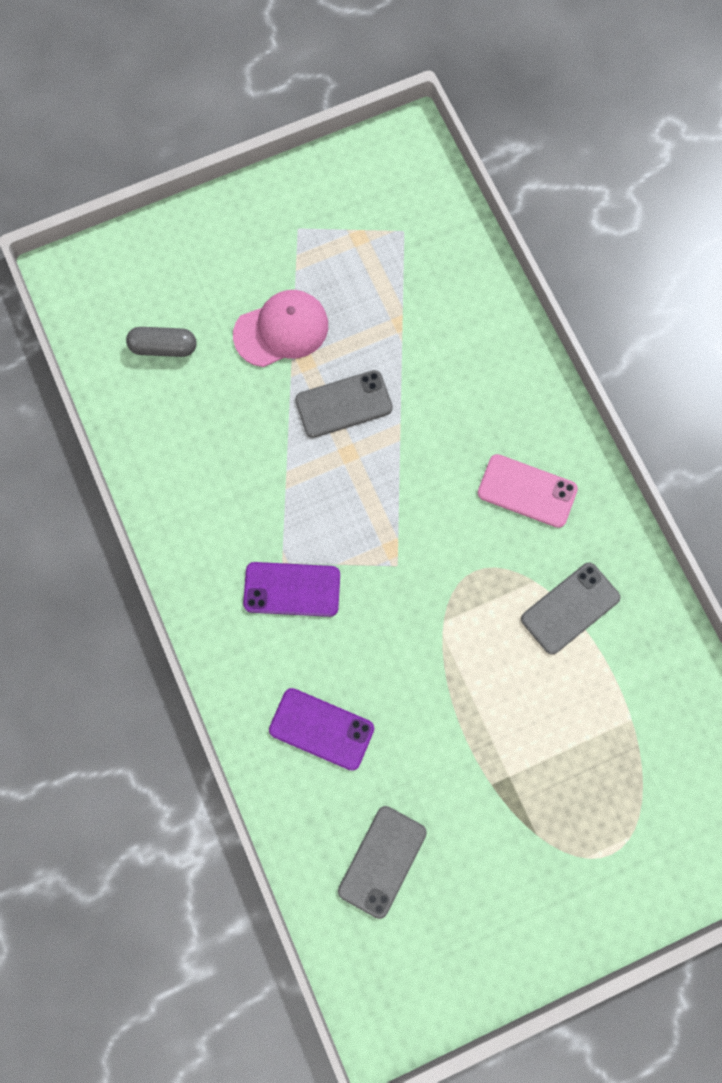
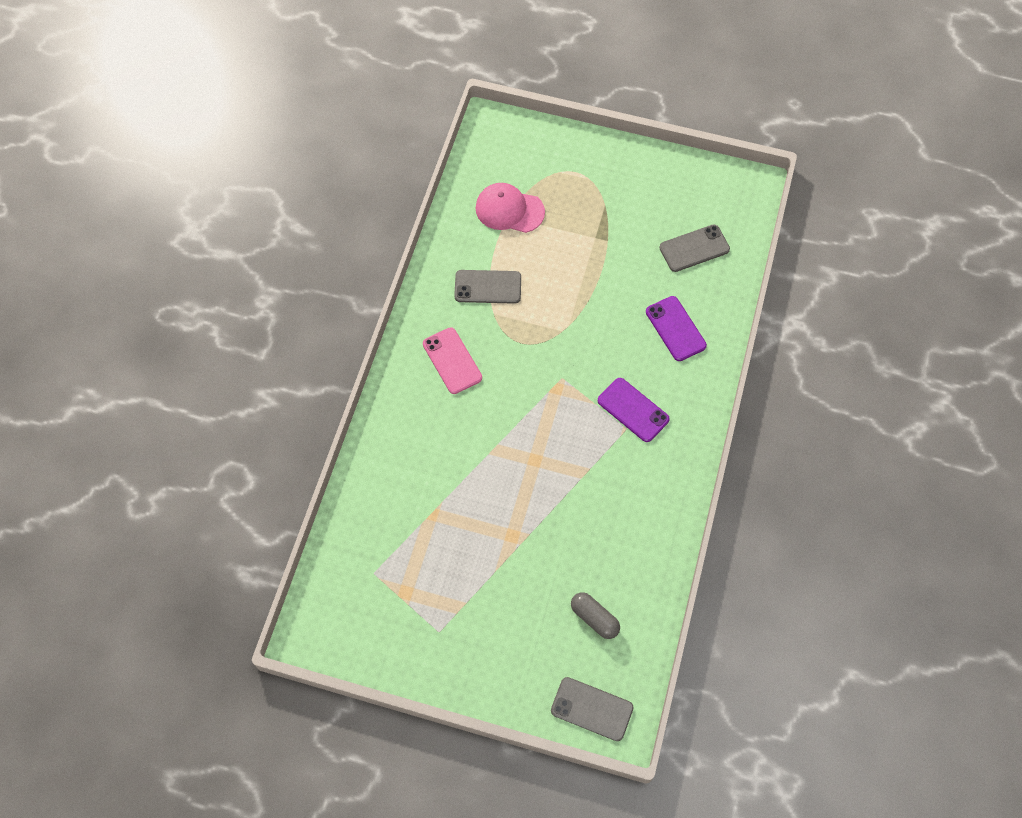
camera: 140 degrees left, 10 degrees down
(281, 330) = (509, 569): pink cap -> pink cap (509, 210)
(343, 404) = (512, 491): grey phone -> grey phone (592, 709)

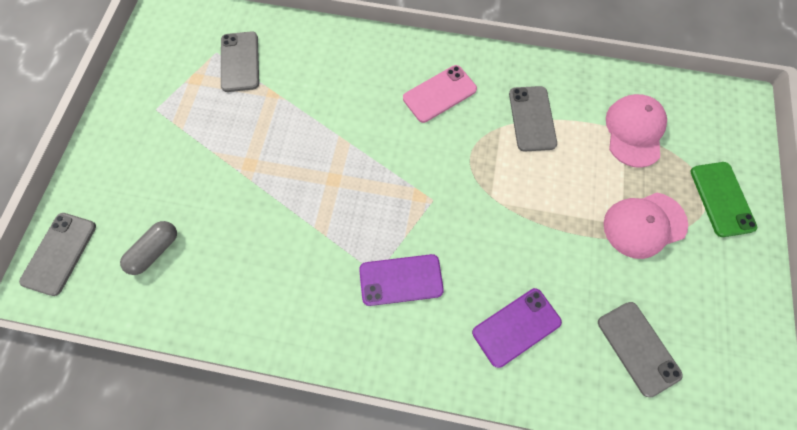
camera: 85 degrees right, 5 degrees up
(389, 548) = (240, 62): none -> grey phone
(578, 162) = (721, 199): none -> green phone
(596, 222) = (644, 225): none -> pink cap
(633, 410) = (401, 280): purple phone -> purple phone turned 45 degrees clockwise

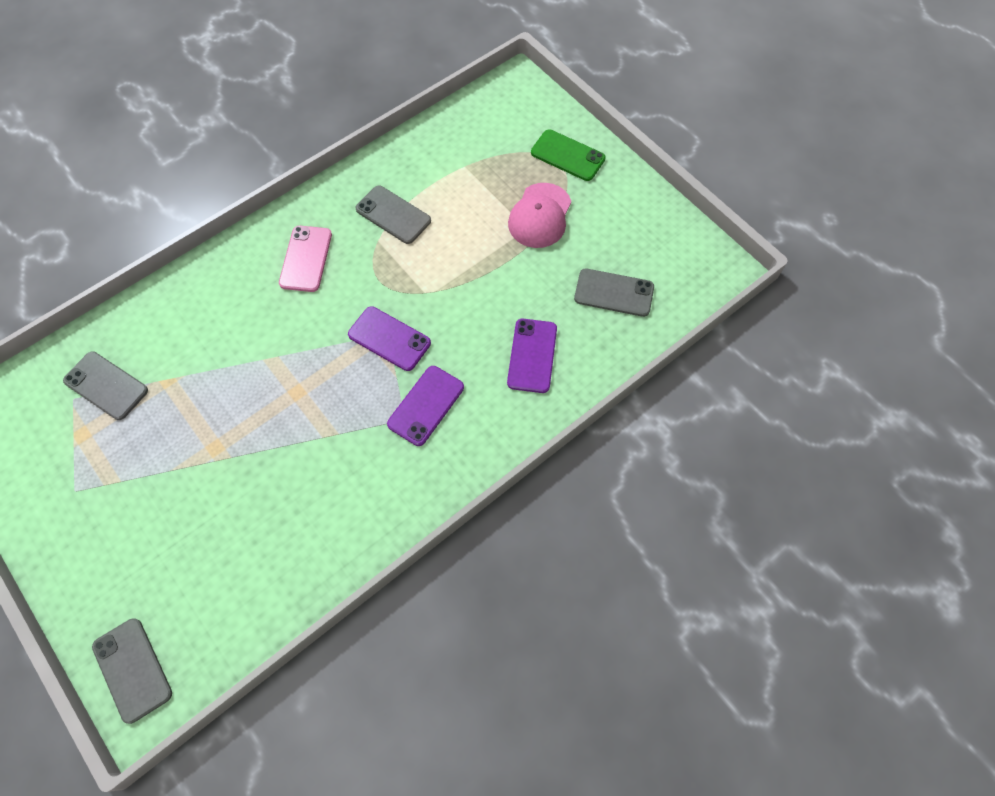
camera: 50 degrees left, 5 degrees down
(155, 250) = (215, 580): grey capsule -> none
(430, 205) = (389, 339): none -> purple phone
(634, 131) = (470, 161): pink cap -> none

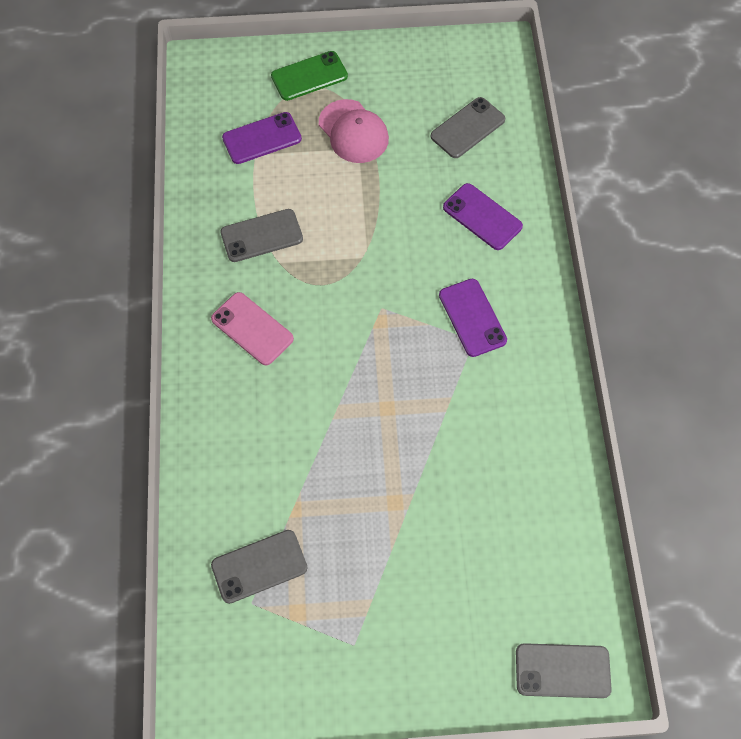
camera: 55 degrees left, 0 degrees up
(389, 339) = (387, 309): purple phone -> purple phone (262, 138)

